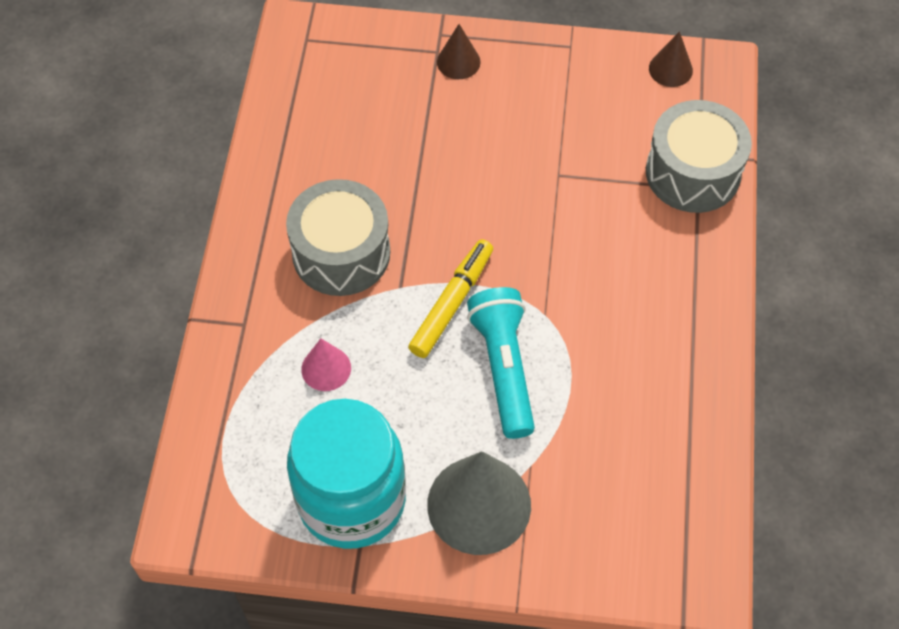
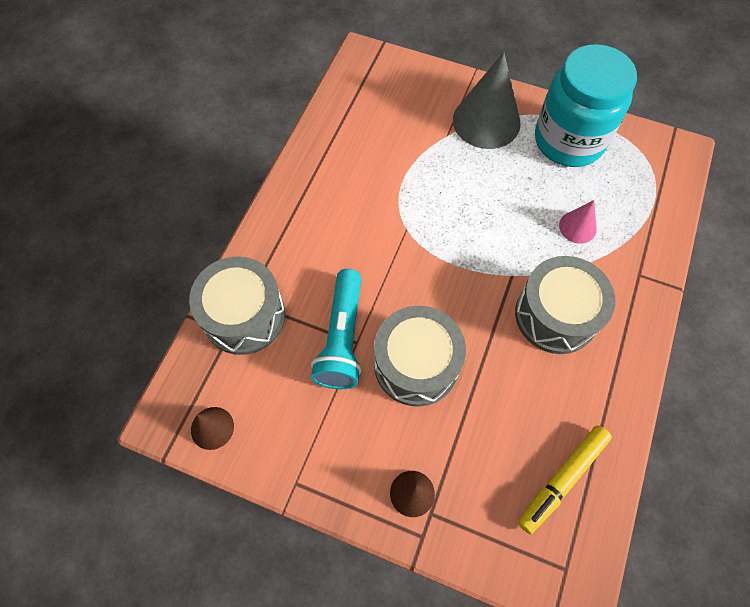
camera: 165 degrees left, 5 degrees up
(451, 303) = (474, 253): yellow marker -> yellow marker (562, 479)
(487, 168) = (416, 364): none -> grey drum
(504, 368) = (447, 198): turquoise flashlight -> turquoise flashlight (342, 338)

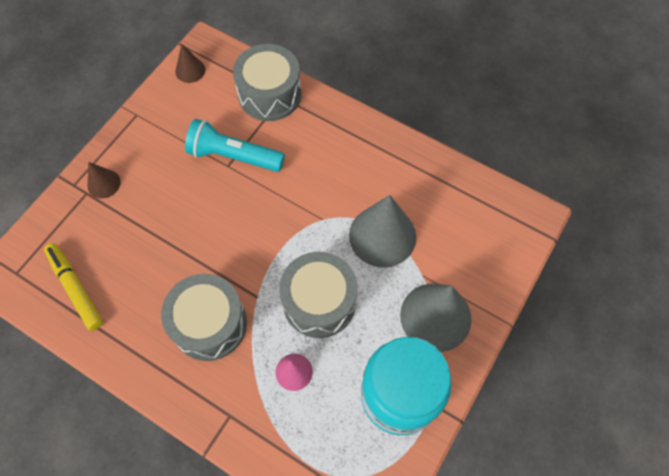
camera: 100 degrees right, 0 degrees up
(413, 172) = (382, 236): none -> grey cone
(416, 364) = (197, 204): grey drum -> grey drum (319, 302)

